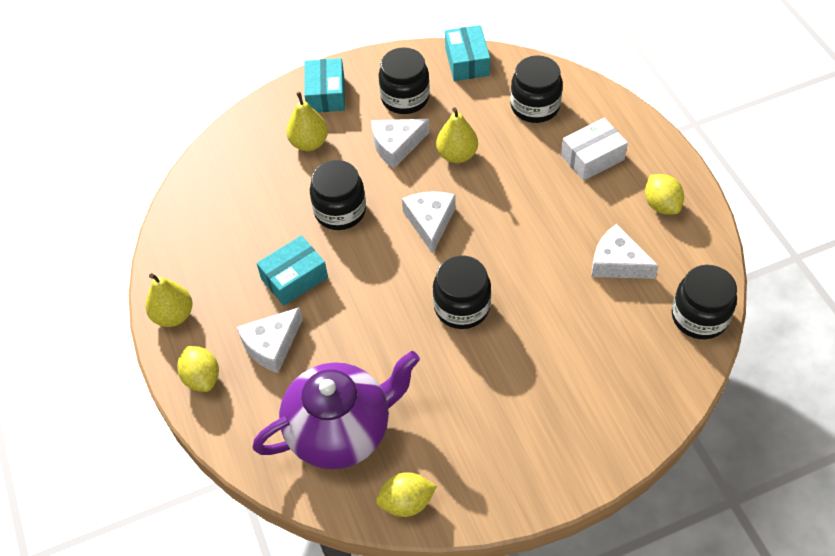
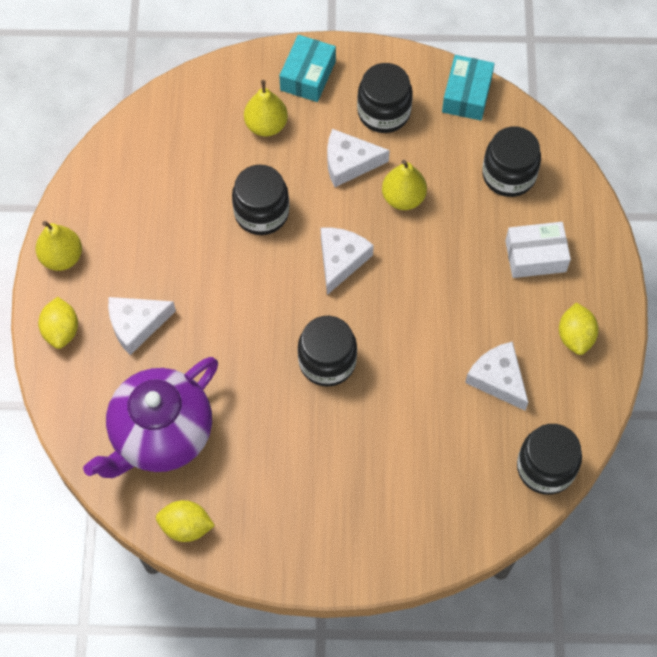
camera: 20 degrees right, 10 degrees up
(294, 278) = (187, 265): turquoise box -> none
(341, 430) = (160, 435): purple teapot -> purple teapot turned 135 degrees clockwise

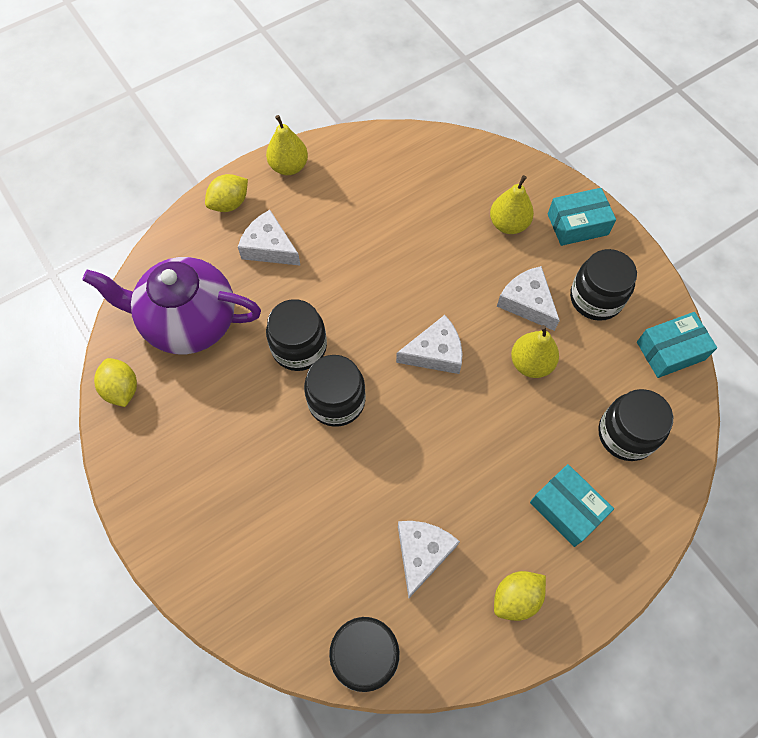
camera: 55 degrees right, 0 degrees up
(261, 212) = (430, 269): black jar -> black jar (299, 347)
(535, 256) = (567, 509): white box -> turquoise box

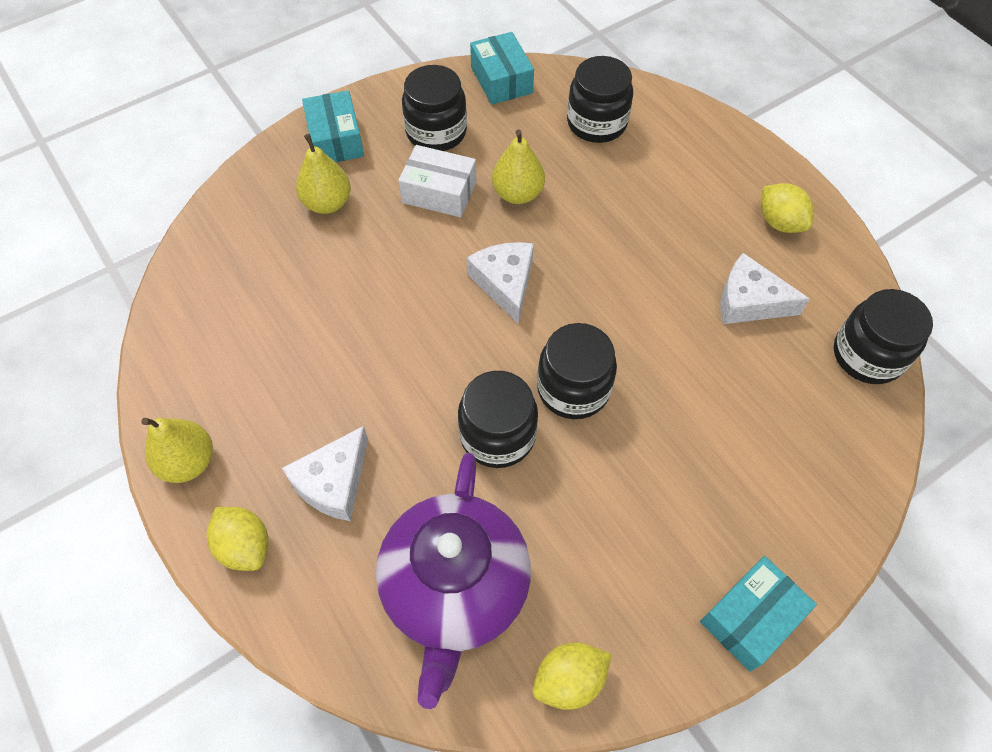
camera: 90 degrees left, 5 degrees down
(527, 302) = (439, 192): white cheese -> white box
(567, 509) = (682, 175): turquoise box -> turquoise box (751, 618)

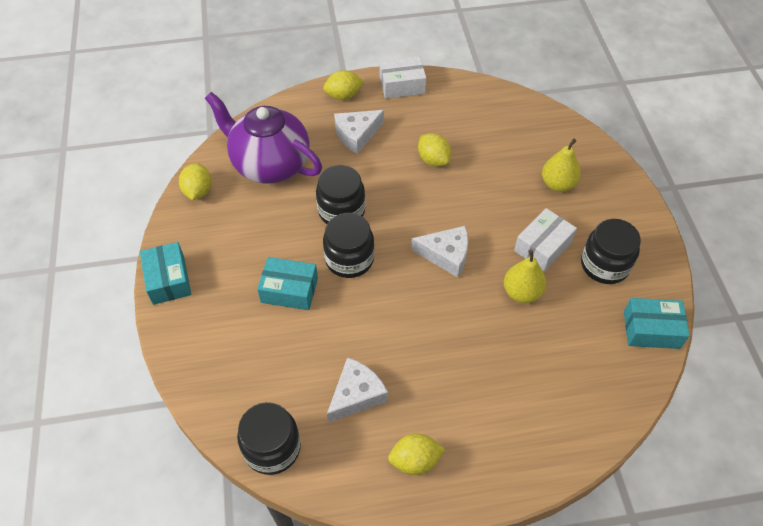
camera: 115 degrees right, 5 degrees down
(188, 462) = (402, 85): yellow pear -> white box
(333, 482) = (357, 135): white cheese -> white cheese turned 90 degrees counterclockwise
(335, 139) = (618, 204): turquoise box -> turquoise box (289, 290)
(343, 355) = (433, 160): none -> yellow lemon
(596, 123) = (576, 377): black jar -> none

